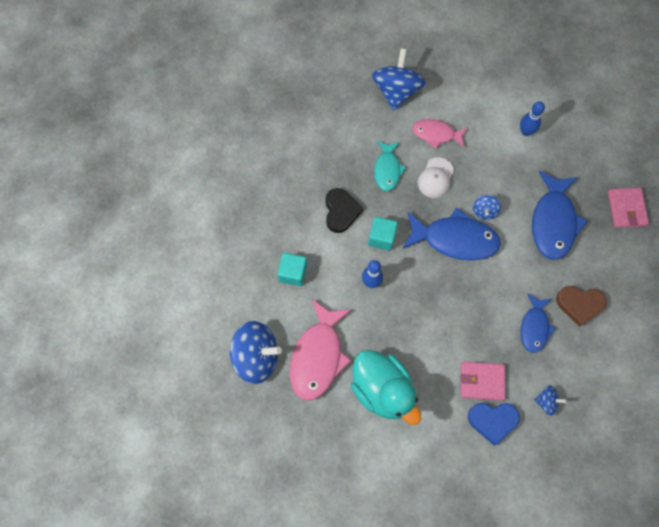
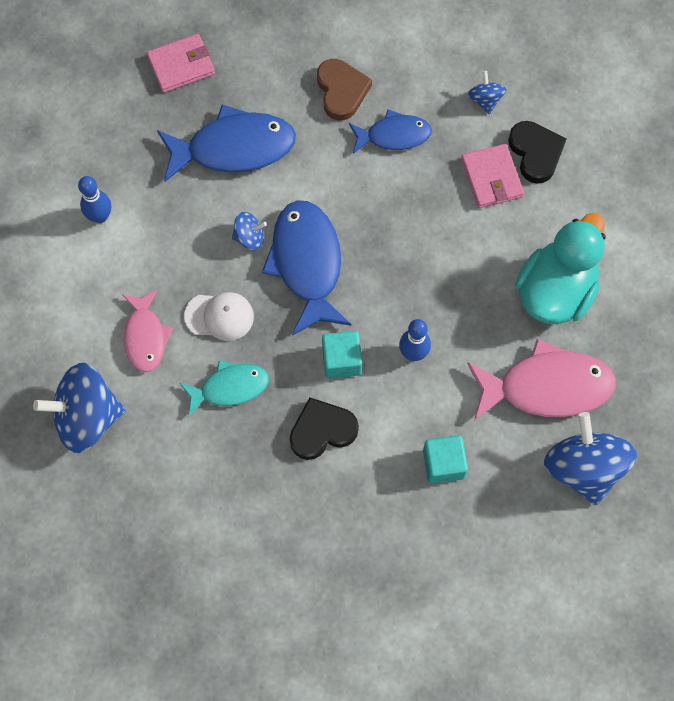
camera: 110 degrees left, 0 degrees up
(492, 421) = (535, 153): blue heart -> black heart

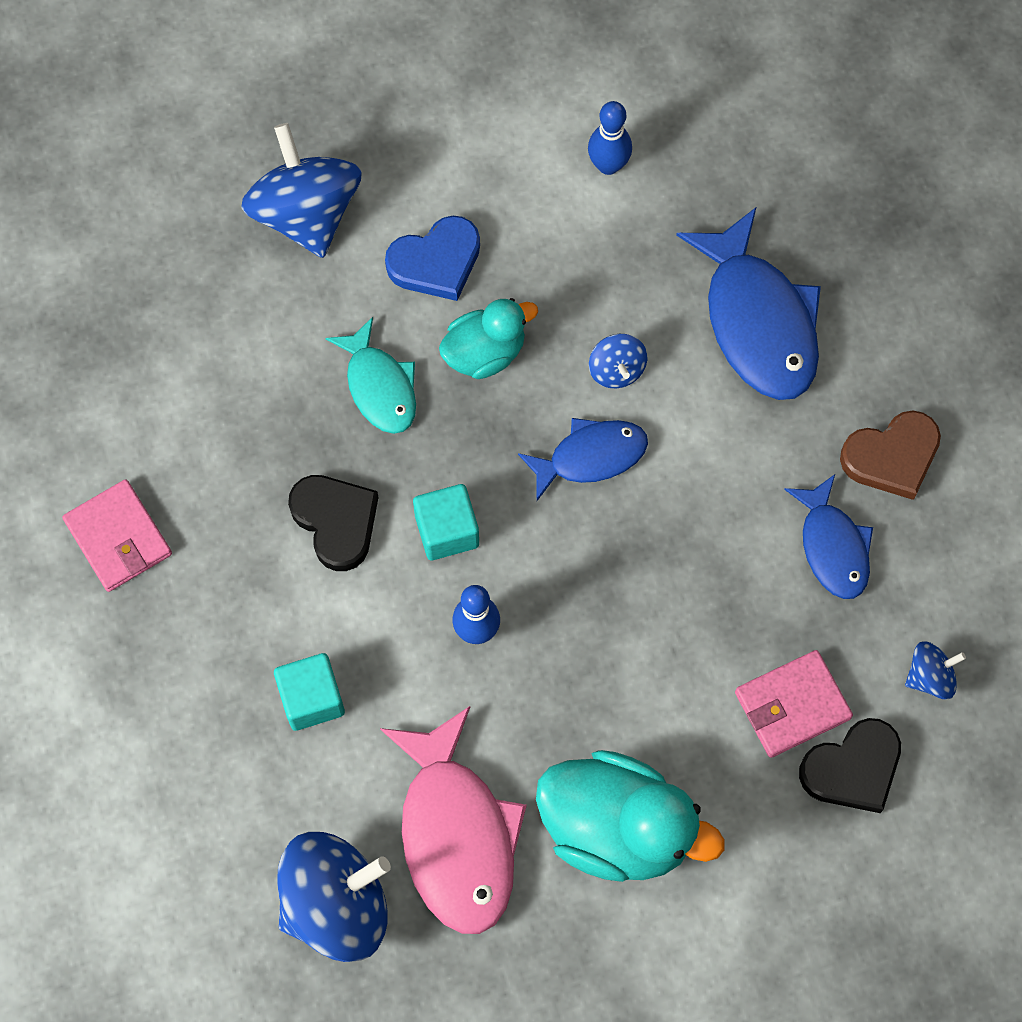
camera: 80 degrees right, 0 degrees up
(145, 337) = (436, 262): pink fish -> blue heart
(181, 65) = (879, 222): pink wallet -> pink wallet (118, 538)
(219, 316) = (485, 352): white cap -> turquoise duck
(307, 263) = (590, 457): blue fish -> blue fish, size x0.60

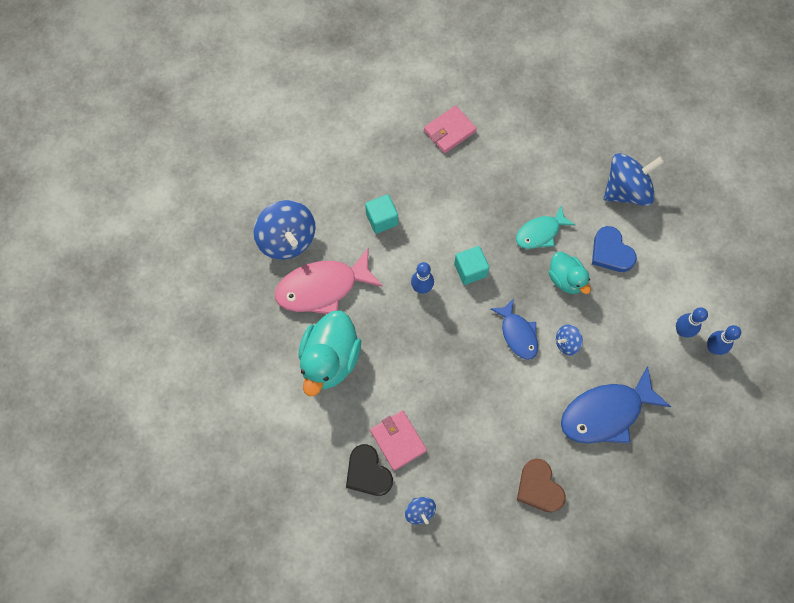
camera: 85 degrees right, 0 degrees up
(336, 522) = (468, 220): black heart -> none
(645, 119) = (713, 348): none -> blue bowling pin
(832, 546) = (485, 458): blue fish -> none

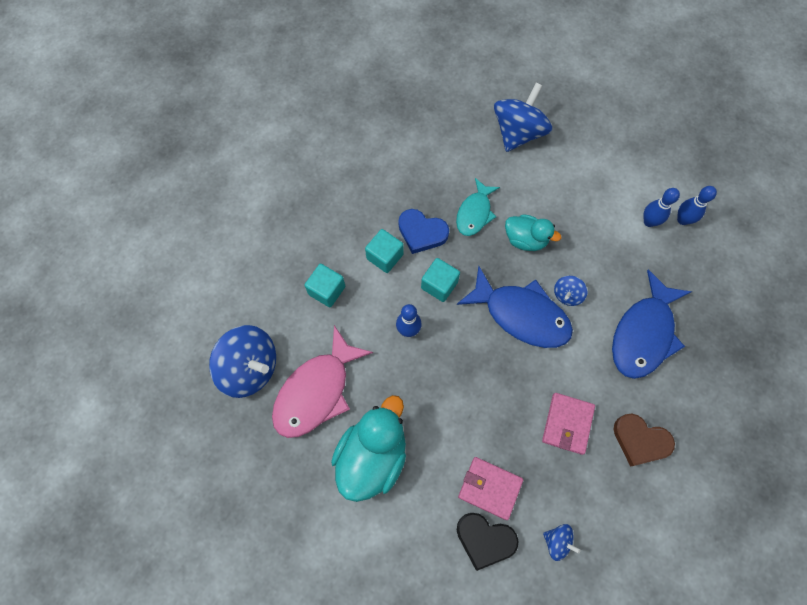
camera: 35 degrees left, 0 degrees up
(330, 360) = (372, 456): turquoise duck -> turquoise duck turned 135 degrees counterclockwise
(444, 222) = (385, 256): none -> turquoise cube
(449, 131) = (331, 172): pink wallet -> pink wallet (567, 424)
(517, 334) = (521, 314): blue fish -> blue fish, size x1.66
(611, 252) = (544, 192): blue heart -> blue heart (422, 233)

